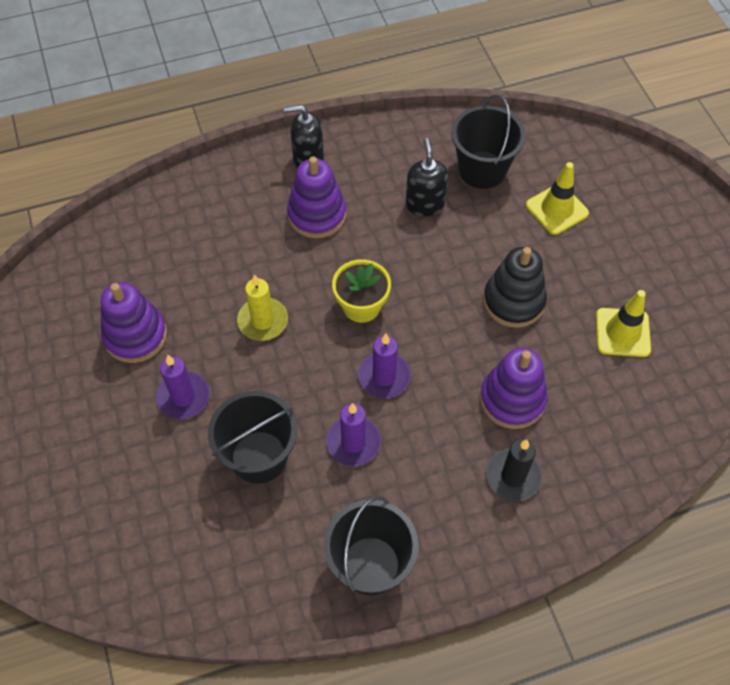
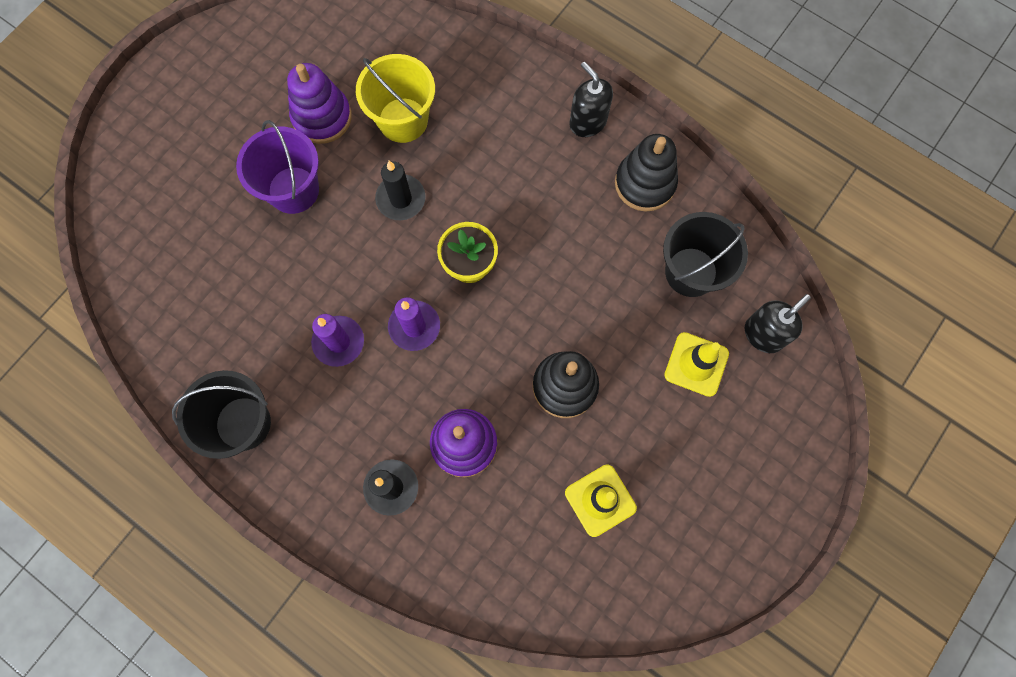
camera: 55 degrees right, 15 degrees up
(183, 397) = (293, 190): purple candle -> purple bucket
(193, 278) = (403, 120): none -> yellow bucket
(259, 457) = (280, 280): black bucket -> none
(263, 321) = (401, 199): yellow candle -> black candle
(317, 215) = (535, 168): purple stacking toy -> none
(389, 155) = (645, 183): none -> black stacking toy
(425, 204) = (614, 247): black soap dispenser -> black soap dispenser (763, 334)

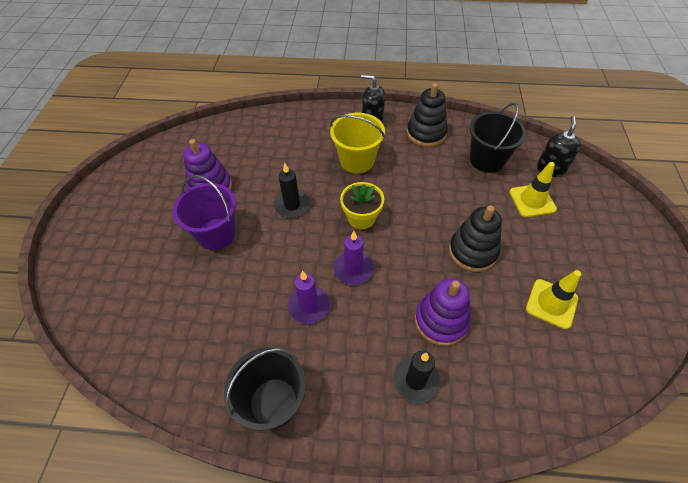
camera: 30 degrees left, 20 degrees down
(403, 120) = (264, 166): yellow bucket -> yellow bucket (357, 160)

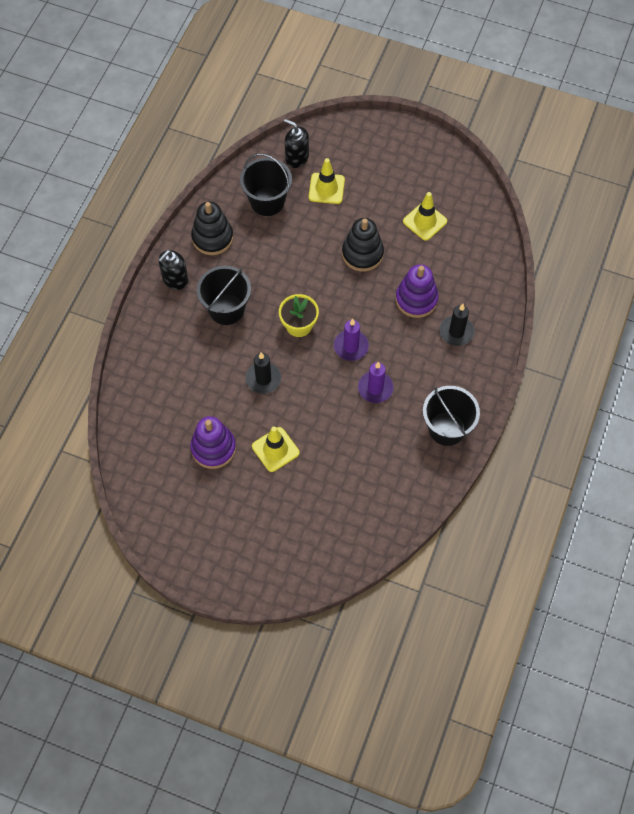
camera: 75 degrees left, 10 degrees up
(216, 234) = (275, 449): purple bucket -> yellow traffic cone
(357, 160) = (226, 309): yellow bucket -> black bucket

